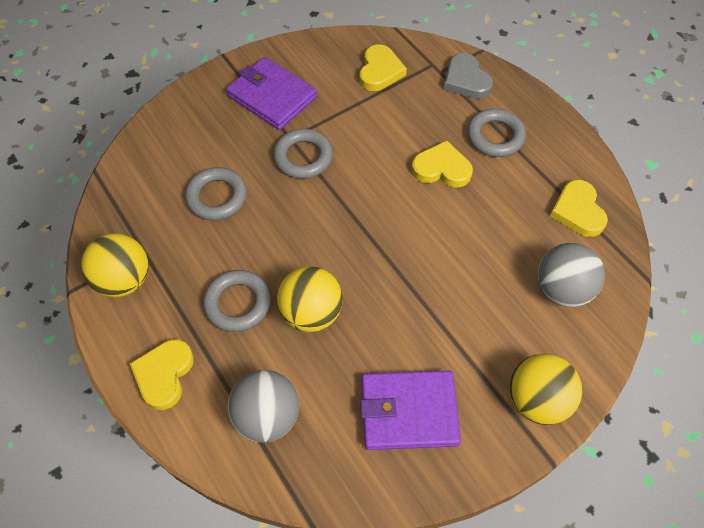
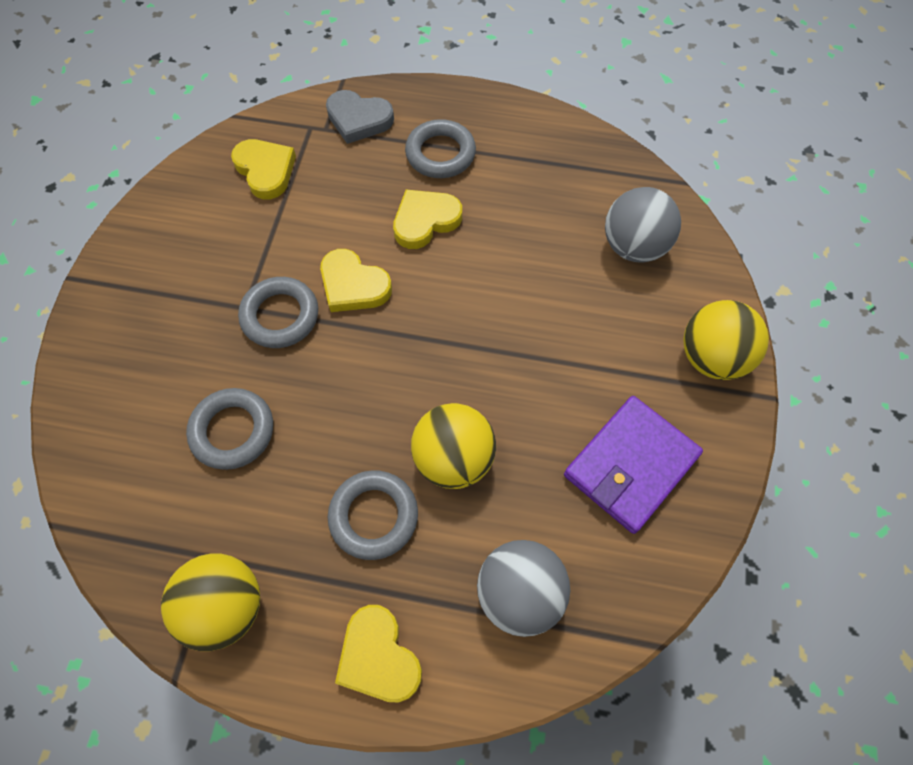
camera: 45 degrees left, 5 degrees up
(272, 96) = (178, 280): purple wallet -> none
(578, 211) = (576, 168): yellow heart -> yellow heart (353, 285)

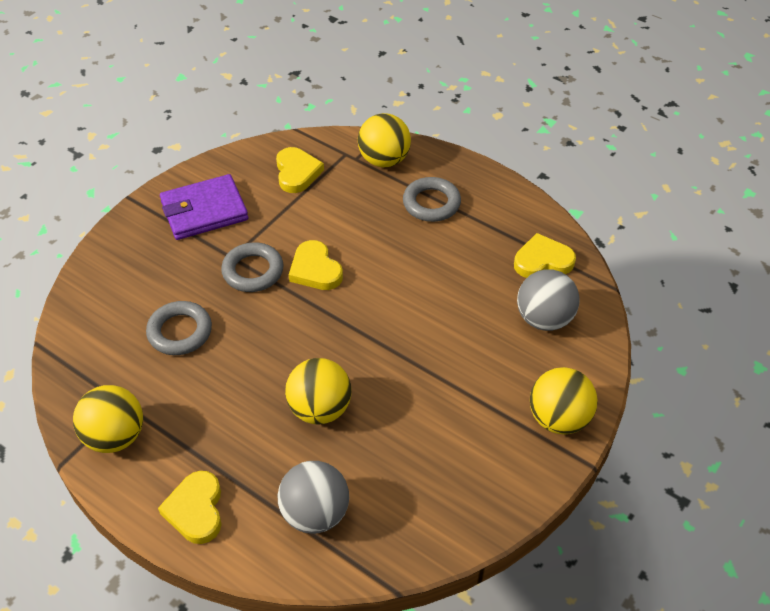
camera: 25 degrees right, 15 degrees down
(359, 119) = (384, 160): grey heart -> yellow ball
(374, 516) = (243, 422): grey ring -> none
(425, 221) = (392, 245): yellow heart -> yellow heart (542, 261)
(630, 465) = (448, 466): purple wallet -> purple wallet (204, 211)

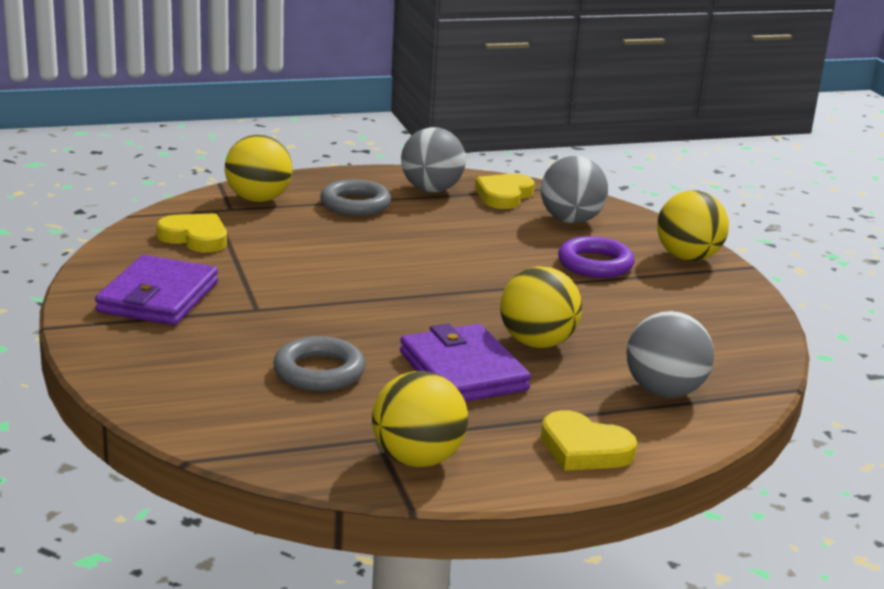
camera: 55 degrees left, 25 degrees down
(243, 394) = (463, 371): none -> purple wallet
(253, 271) = (297, 306): grey ring -> none
(315, 269) = (349, 279): yellow heart -> none
(481, 372) = (595, 264): none -> purple ring
(503, 221) = (431, 190): none -> grey ball

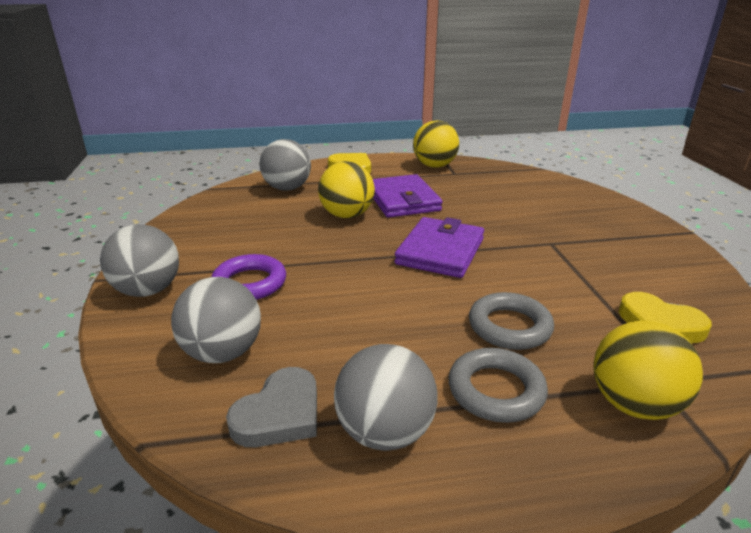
camera: 170 degrees left, 5 degrees up
(158, 297) = (634, 253): purple wallet -> purple wallet (440, 251)
(319, 372) = (491, 201): grey ring -> grey ring (509, 327)
(504, 195) = (279, 414): yellow heart -> grey heart
(688, 257) = (148, 290): yellow ball -> grey ball

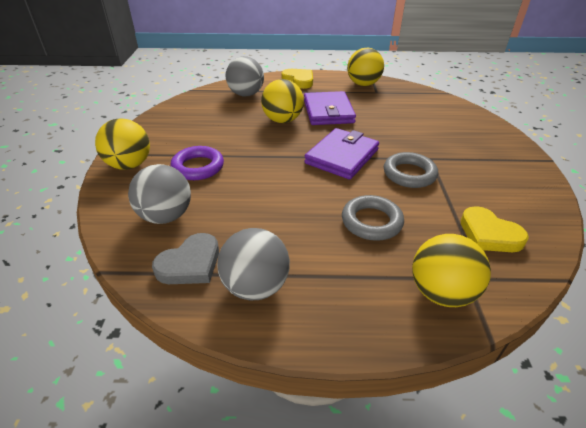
camera: 10 degrees right, 10 degrees up
(148, 290) = (129, 165): grey ball -> yellow ball
(496, 390) = (343, 268): grey ring -> grey ring (409, 174)

